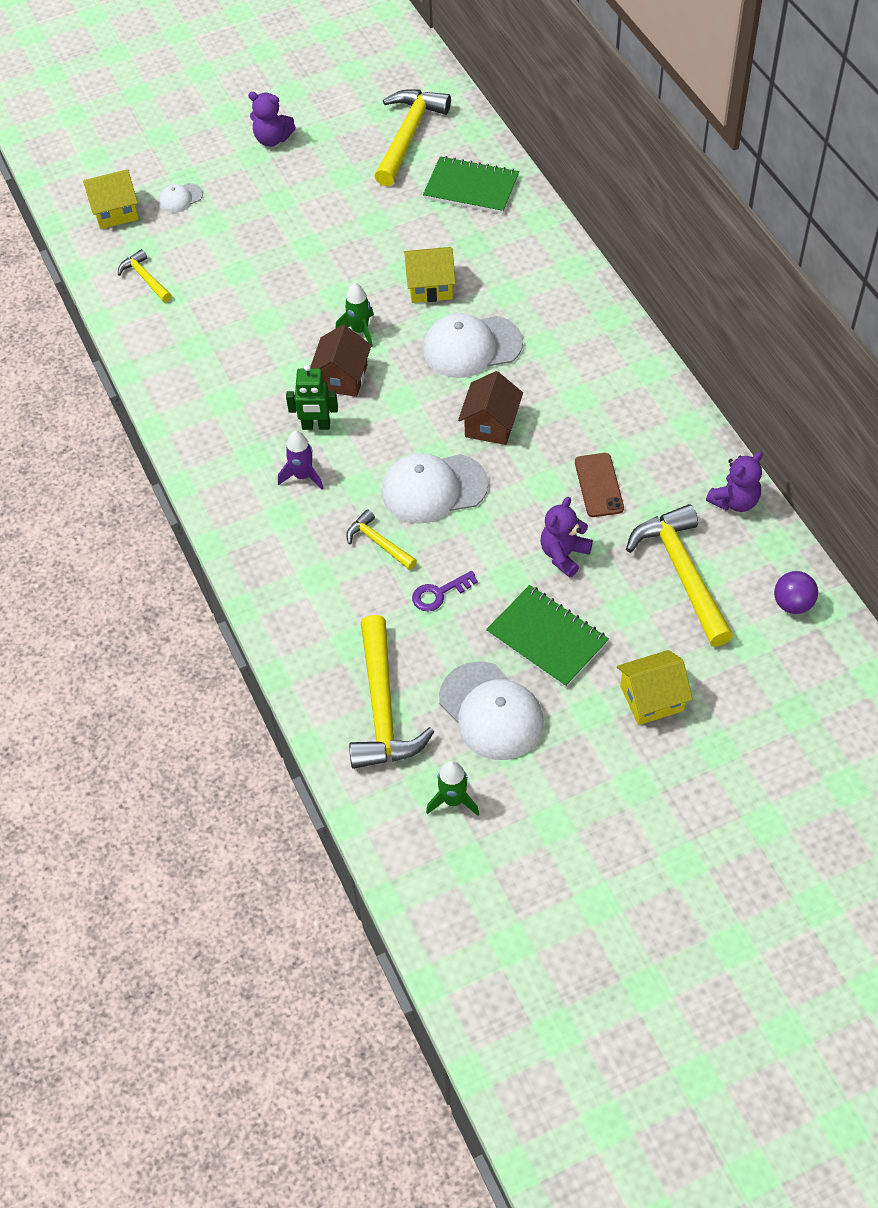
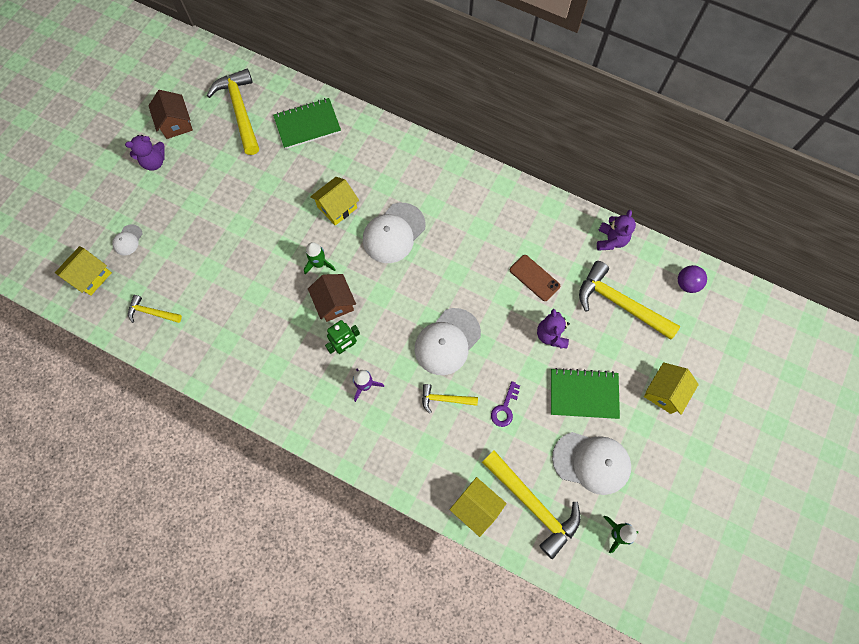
camera: 40 degrees left, 15 degrees up
(316, 668) = (476, 507): none -> yellow house
(491, 424) = (445, 278): brown house -> brown house (176, 123)

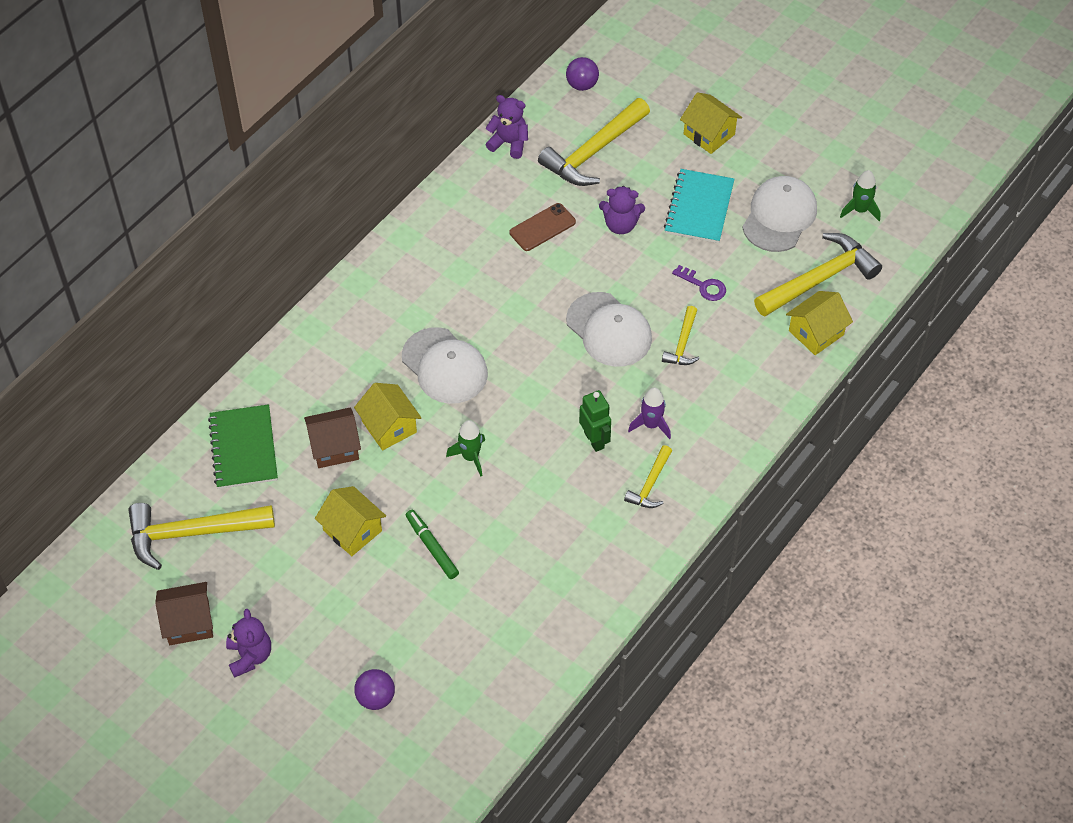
camera: 80 degrees left, 15 degrees down
(91, 276) = (424, 750): yellow house -> yellow house (352, 530)
(128, 240) = (376, 698): white cap -> purple ball
(152, 312) = (499, 669): yellow hammer -> yellow hammer (650, 484)
(243, 252) = (432, 547): none -> green marker
(334, 303) = (531, 445): brown house -> brown house (334, 447)
(583, 394) = (699, 208): green notebook -> turquoise notebook

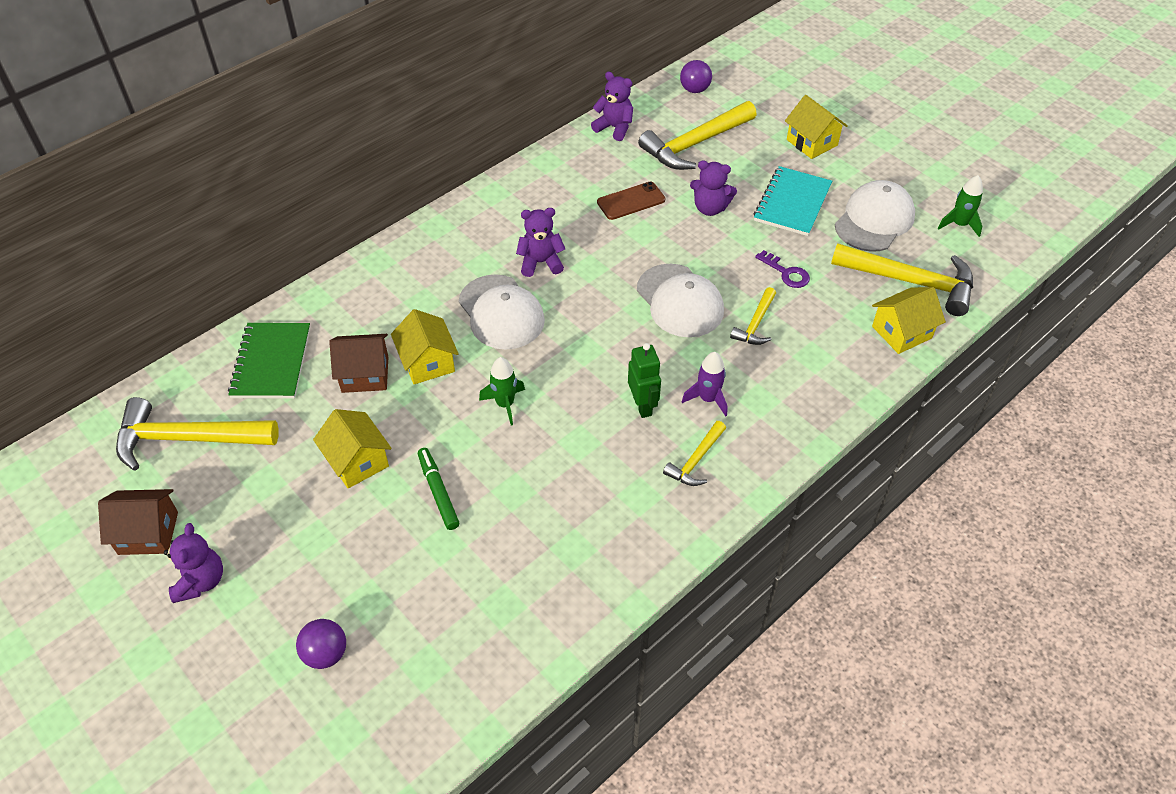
camera: 10 degrees right, 5 degrees down
(469, 308) = (540, 262): none -> purple teddy bear
(819, 279) = (910, 282): yellow hammer -> yellow hammer turned 45 degrees clockwise

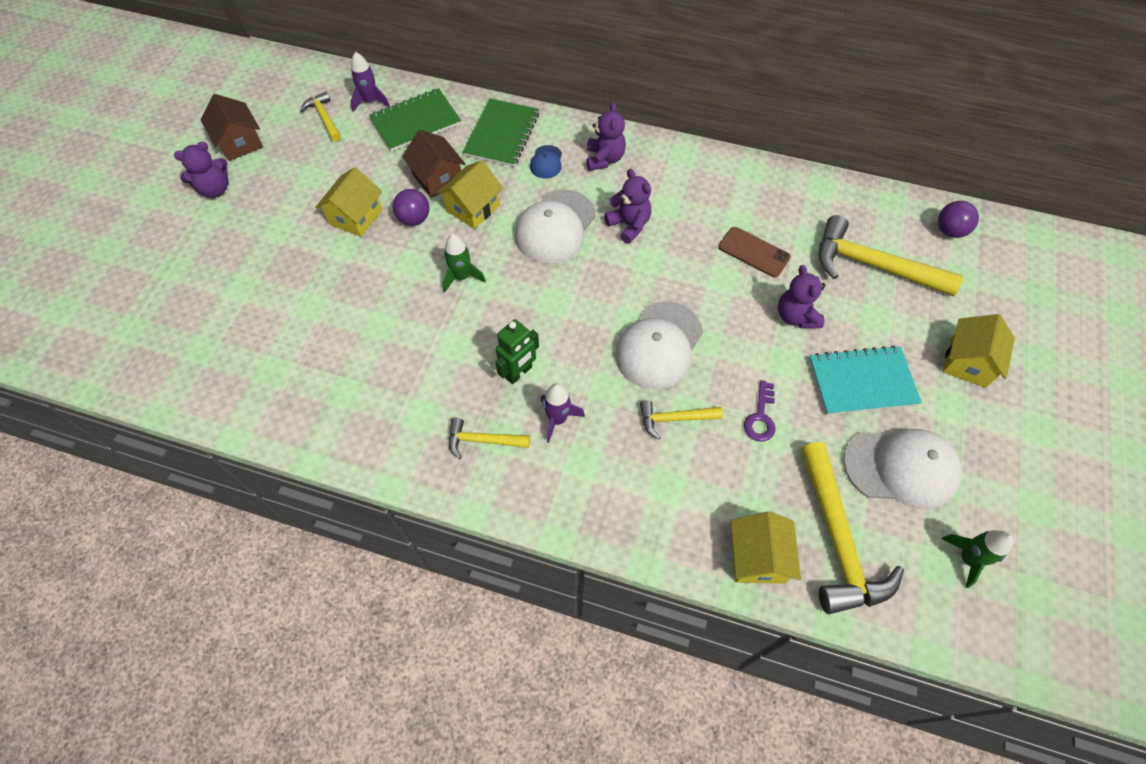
camera: 60 degrees right, 10 degrees up
(188, 439) = (324, 118): yellow hammer -> yellow hammer, size x0.52
(204, 389) = (370, 101): none -> purple rocket
(326, 654) = (187, 286): purple ball -> purple ball (414, 219)
(353, 303) = (502, 134): none -> green notebook
(418, 285) = (546, 162): none -> blue cap
(438, 492) = (354, 278): green marker -> none
(614, 128) = (837, 196): purple teddy bear -> purple teddy bear (604, 159)
(901, 332) = (757, 557): yellow house -> yellow house turned 60 degrees clockwise

